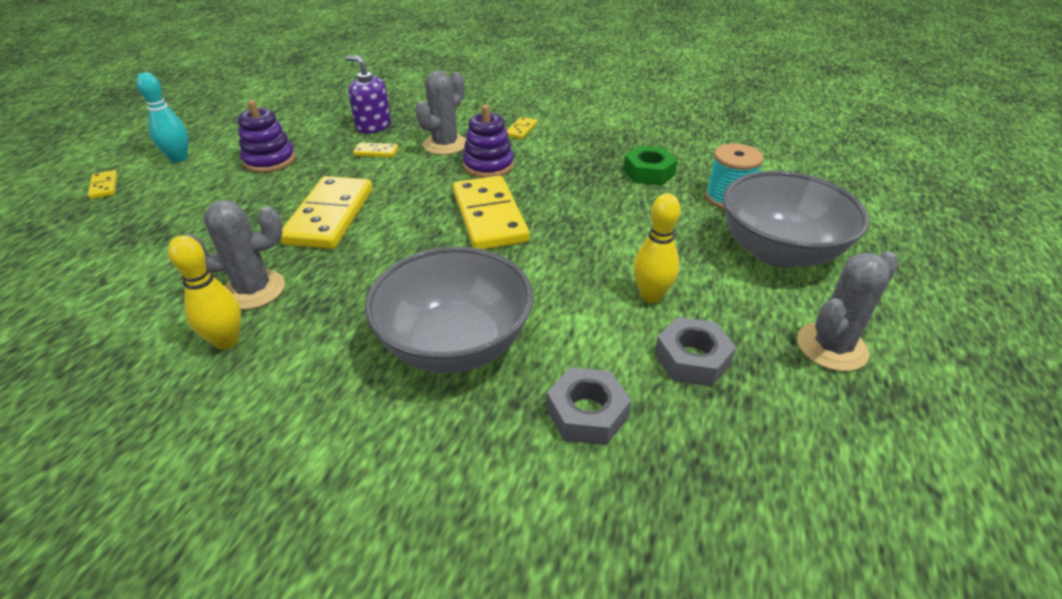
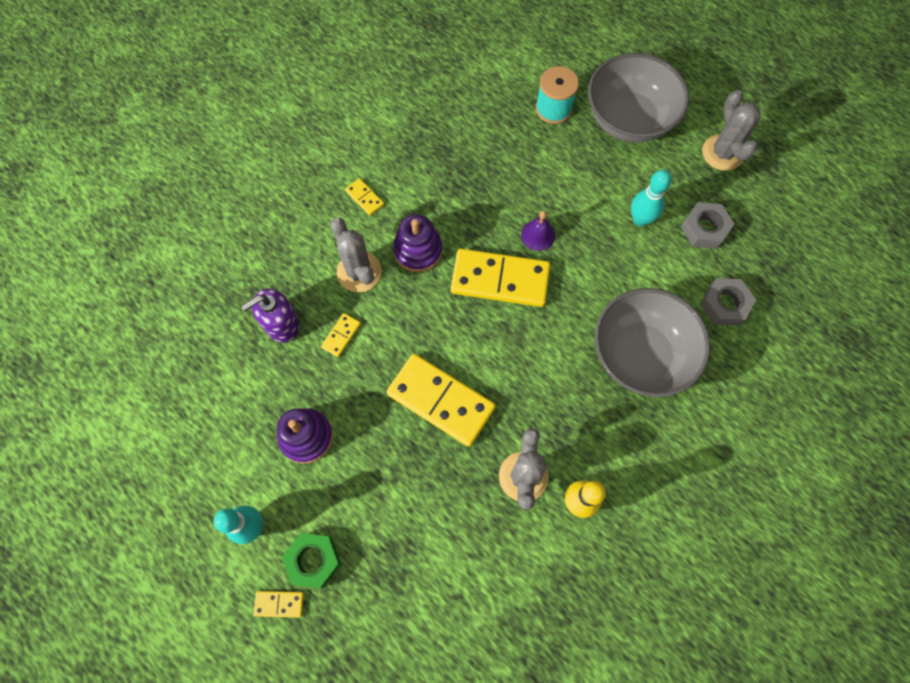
camera: 65 degrees left, 30 degrees up
(562, 226) = (538, 235): none -> purple bell
(648, 172) = (491, 139): green nut -> green nut (313, 560)
(651, 295) = (640, 219): yellow bowling pin -> turquoise bowling pin

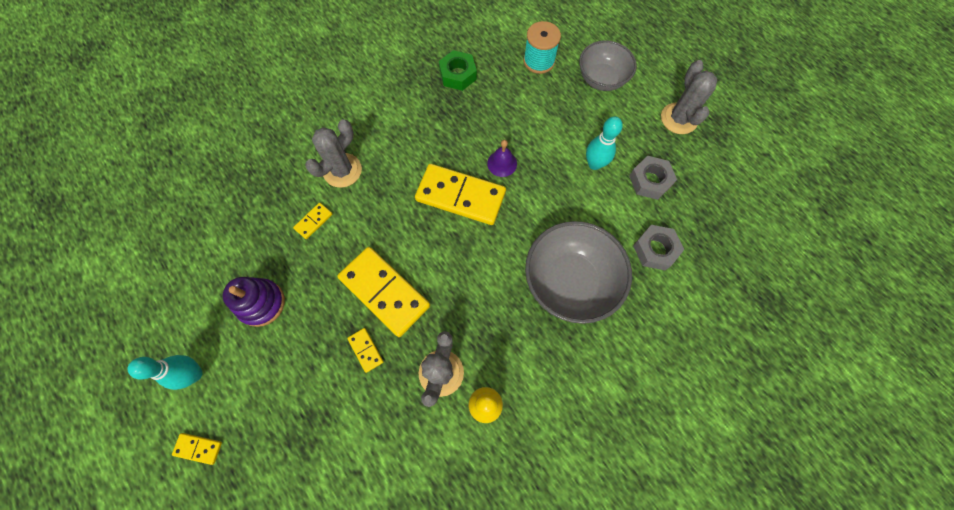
camera: 10 degrees right, 0 degrees up
(281, 324) = (266, 203): purple soap dispenser -> none
(313, 560) = (238, 414): green nut -> green nut (458, 75)
(359, 272) = (342, 170): grey cactus -> grey cactus turned 60 degrees clockwise
(364, 198) = (362, 110): yellow domino -> yellow domino (365, 350)
(418, 250) = (396, 160): purple stacking toy -> none
(628, 119) = (601, 79): grey bowl -> grey bowl, size x0.66

